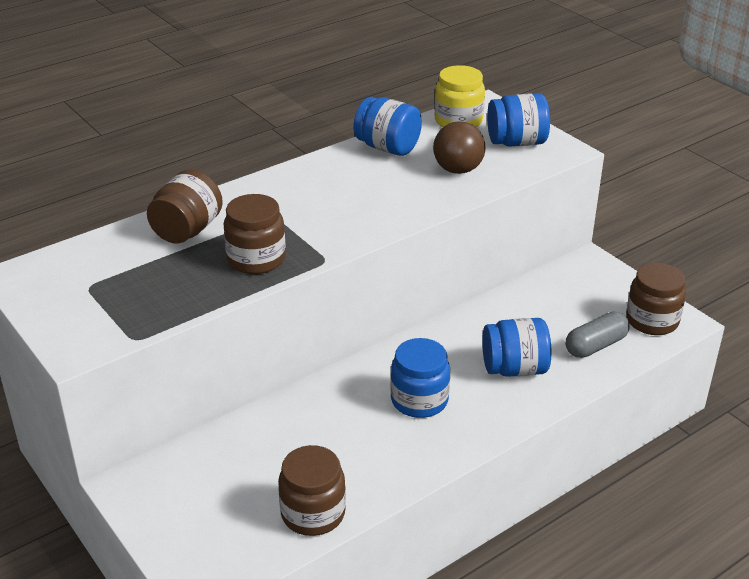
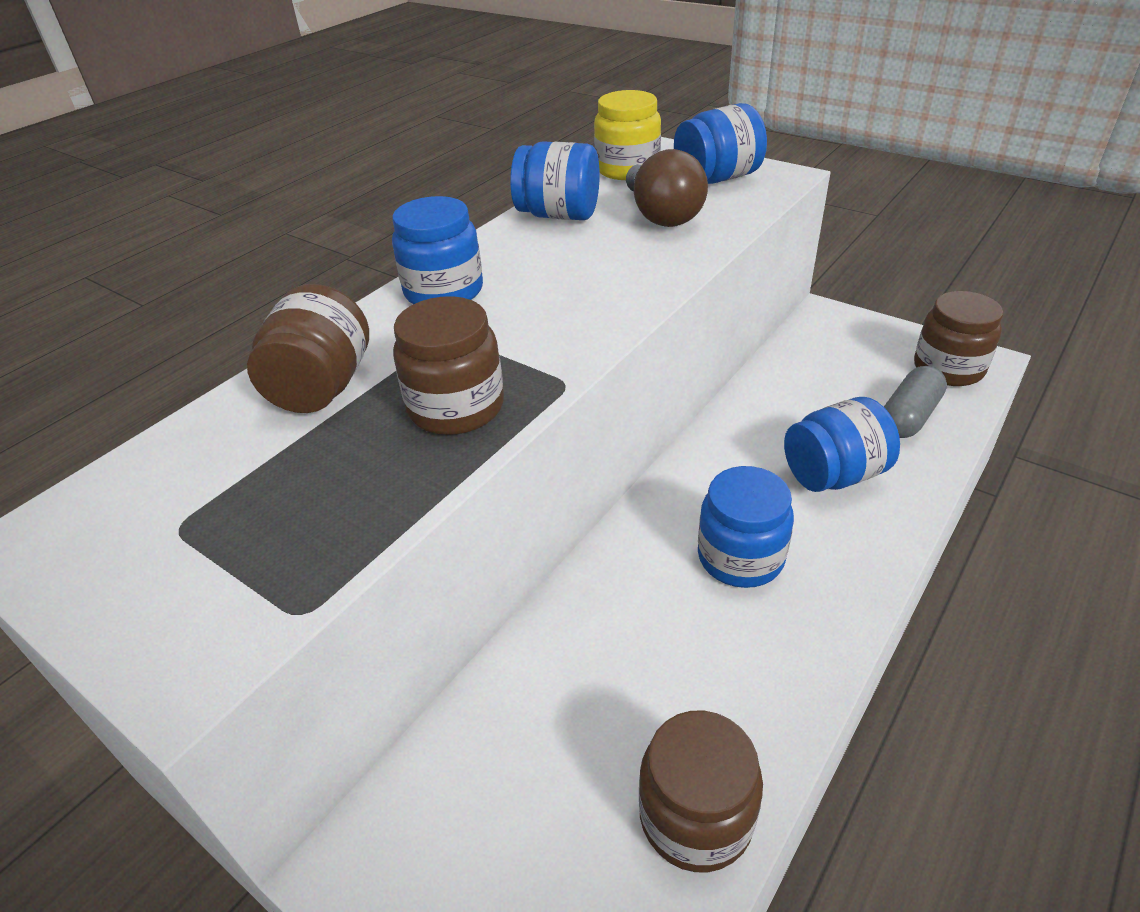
camera: 15 degrees left, 5 degrees up
(284, 186) = (444, 291): none -> blue jar

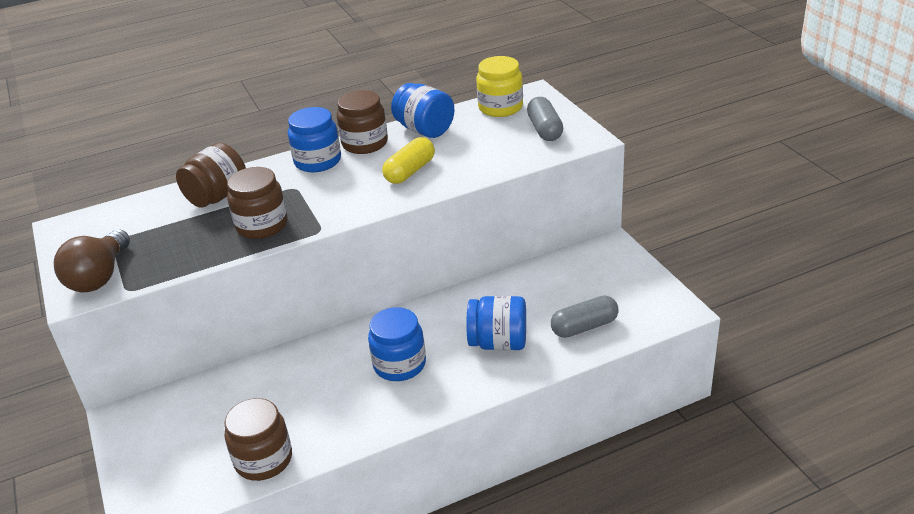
camera: 30 degrees right, 5 degrees down
(603, 267) = (410, 171): none -> yellow capsule
(662, 215) = (480, 147): brown light bulb -> brown light bulb (99, 277)
(717, 178) = (545, 129): blue jar -> grey capsule
(948, 368) = (649, 307): brown jar -> brown jar (365, 143)

